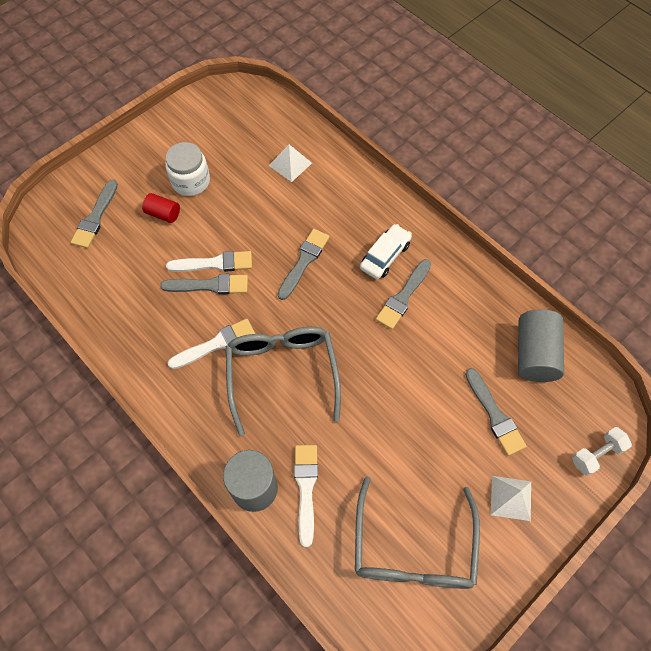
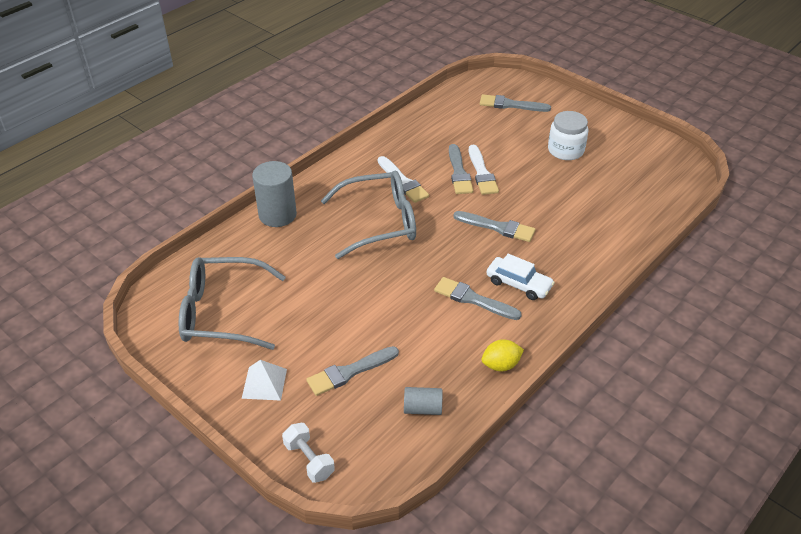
camera: 85 degrees right, 20 degrees down
(163, 214) = (525, 139): red cylinder -> none
(290, 164) = (610, 210): white pyramid -> none
(306, 488) = (277, 244): white brush -> none
(484, 285) = (501, 365): none -> yellow lemon
(534, 354) = (422, 408): grey cylinder -> grey cylinder, size x0.55

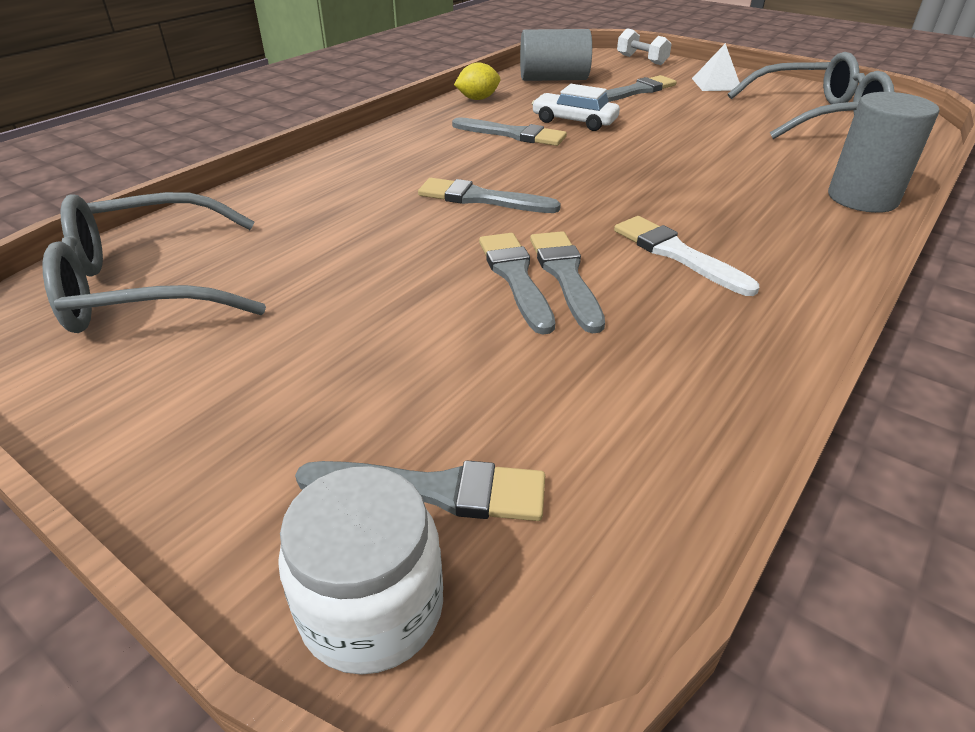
camera: 175 degrees right, 5 degrees down
(380, 222) = (682, 197): grey glasses -> grey glasses (146, 286)
(422, 408) = (553, 79): grey cylinder -> grey cylinder, size x1.80
(482, 173) = (515, 277): white brush -> grey brush
(518, 284) = (452, 147): white car -> white car (574, 121)
(565, 150) = (306, 338): white jar -> white jar (372, 608)

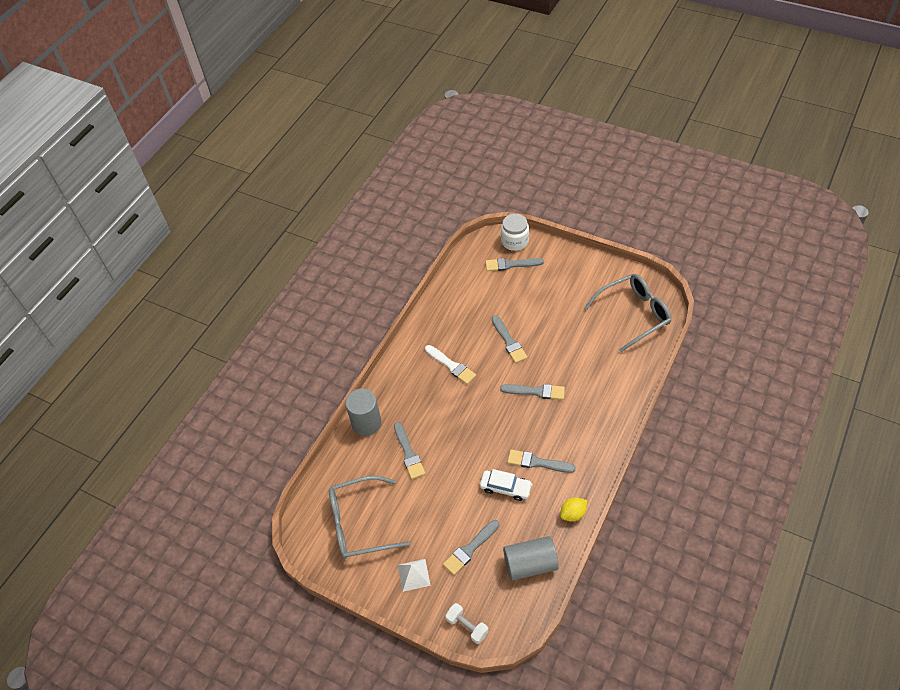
camera: 175 degrees right, 15 degrees up
(566, 276) = (491, 345): grey brush -> grey brush (408, 453)

